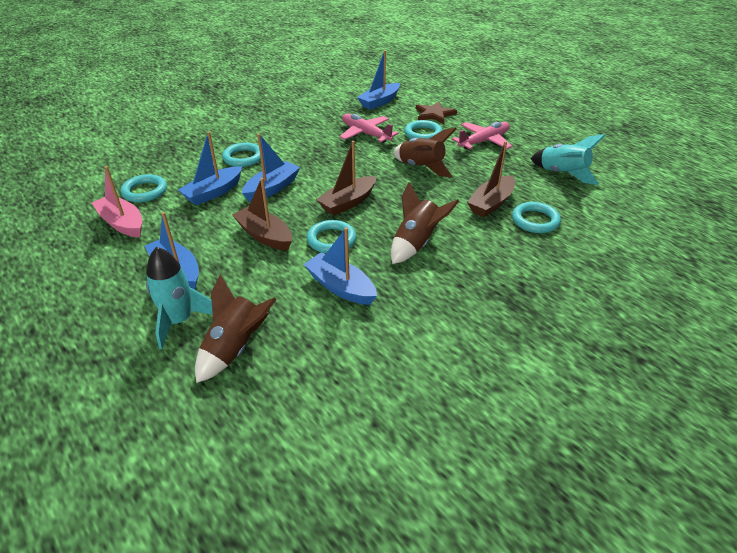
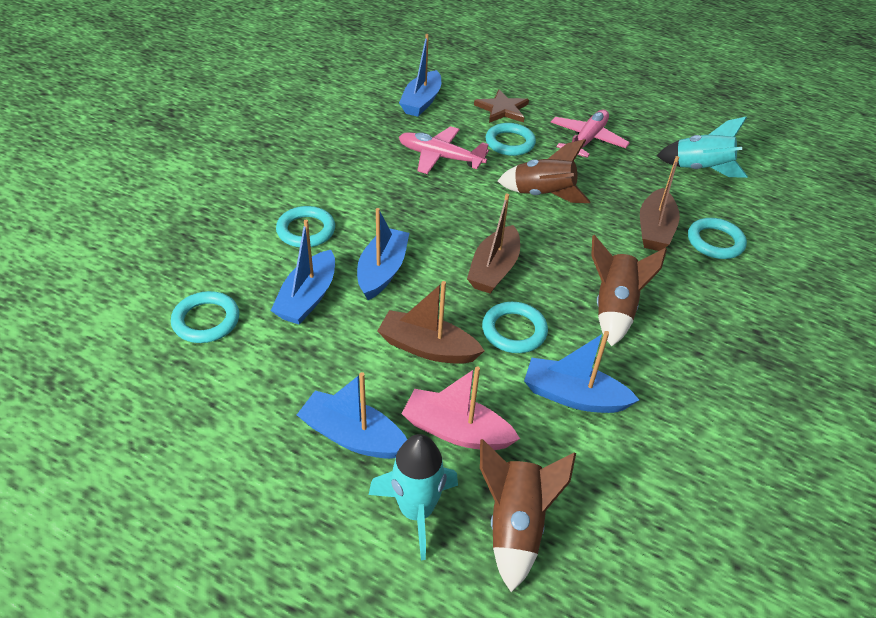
camera: 25 degrees left, 5 degrees up
(122, 223) = (215, 383): pink boat -> pink boat (456, 431)

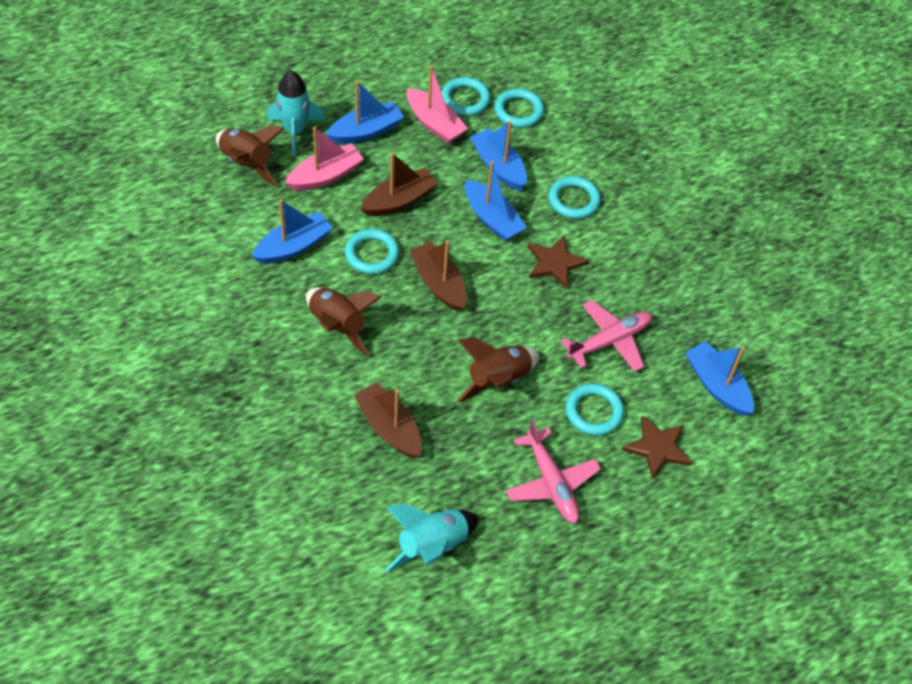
camera: 125 degrees right, 10 degrees up
(286, 380) = (434, 124): none -> pink boat
(393, 212) = (555, 263): none -> brown star
(715, 242) = (338, 460): turquoise ring -> turquoise ring (465, 99)

